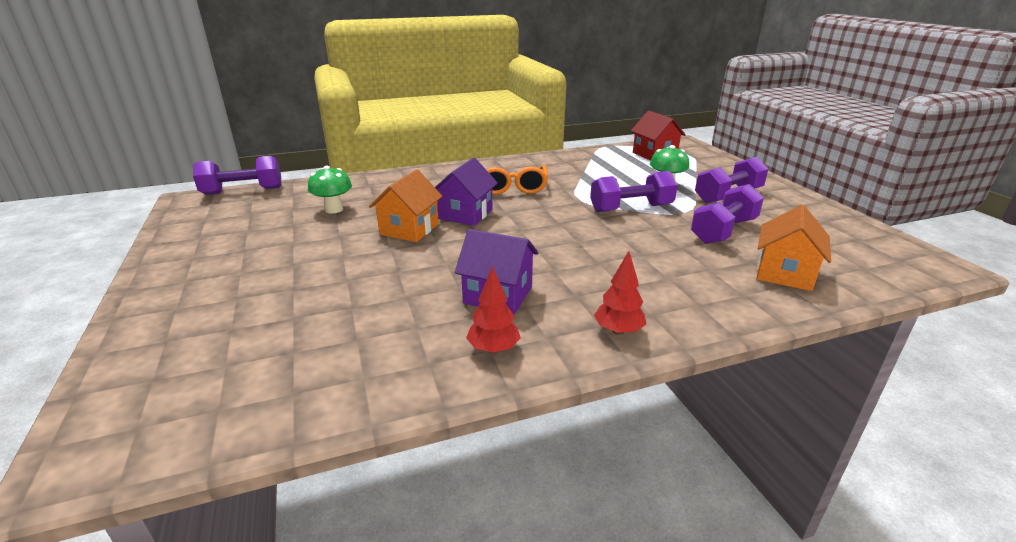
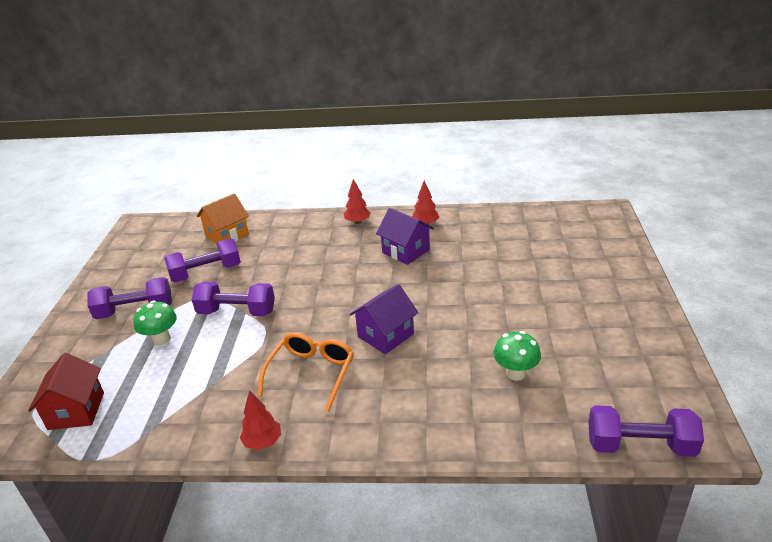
camera: 155 degrees left, 5 degrees up
(409, 229) = (444, 324): orange house -> none
(512, 161) = (263, 442): none -> red tree

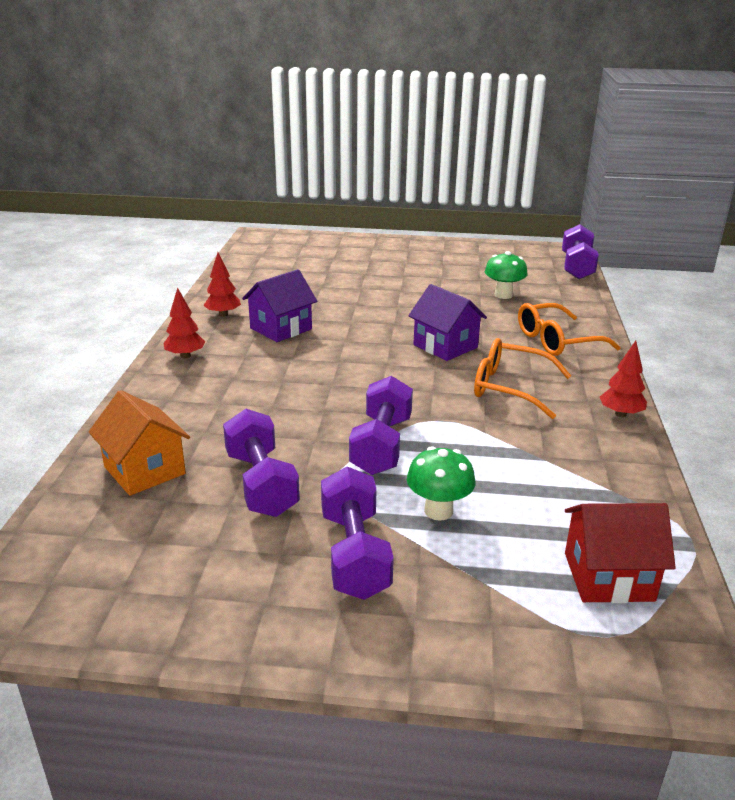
camera: 90 degrees left, 5 degrees down
(406, 409) = (557, 341): none -> orange glasses

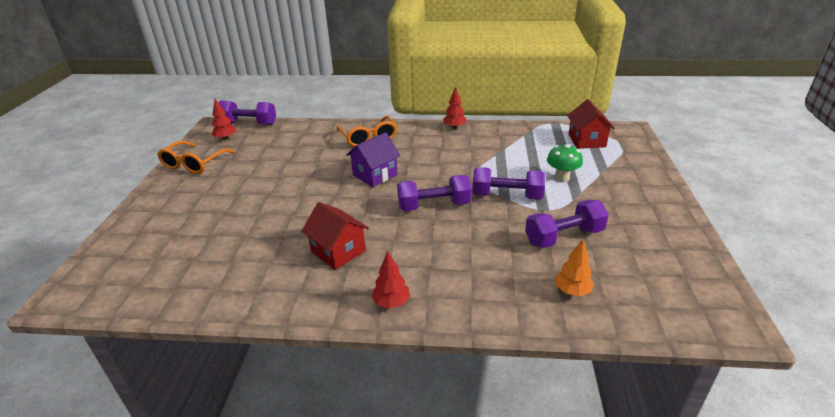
camera: 90 degrees left, 5 degrees up
(144, 470) = (572, 291): orange house -> orange tree
(223, 314) = (301, 292): red tree -> red tree (226, 138)
(281, 329) = (338, 251): purple house -> red house
(354, 554) = (608, 200): purple dumbbell -> purple dumbbell (434, 206)
(503, 295) = (292, 152): green mushroom -> none
(510, 388) = (431, 155): orange glasses -> orange glasses (194, 164)

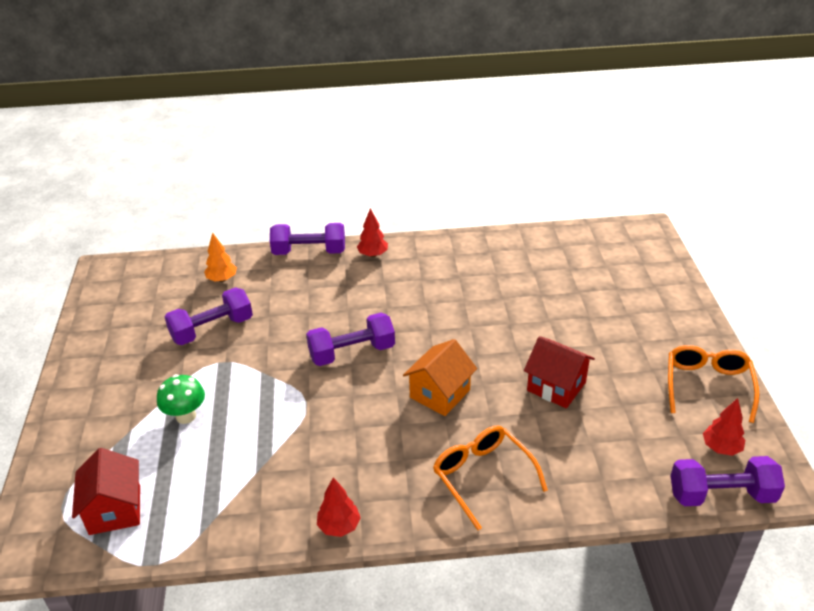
camera: 170 degrees right, 5 degrees up
(338, 251) = (437, 289): red house -> red house (556, 386)
(375, 175) = (440, 393): purple house -> orange house
(507, 196) = (264, 376): purple dumbbell -> purple dumbbell (309, 252)

